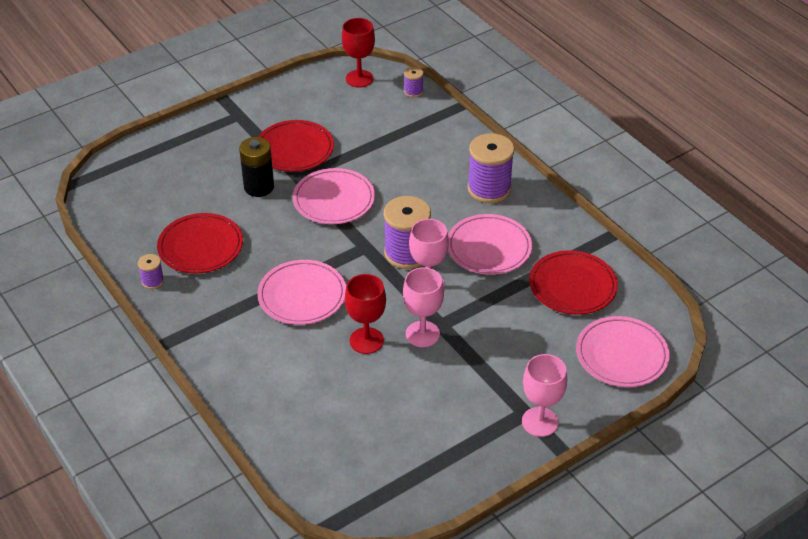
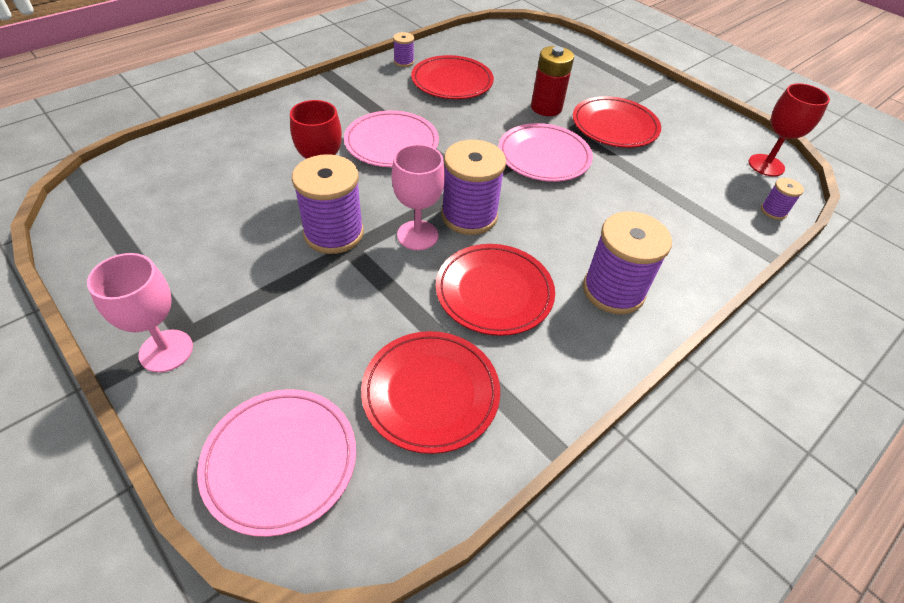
camera: 80 degrees right, 5 degrees up
(259, 187) = (546, 108): black battery -> red battery
(422, 334) = (334, 233): pink goblet -> purple spool
(489, 248) = (494, 292): pink plate -> red plate

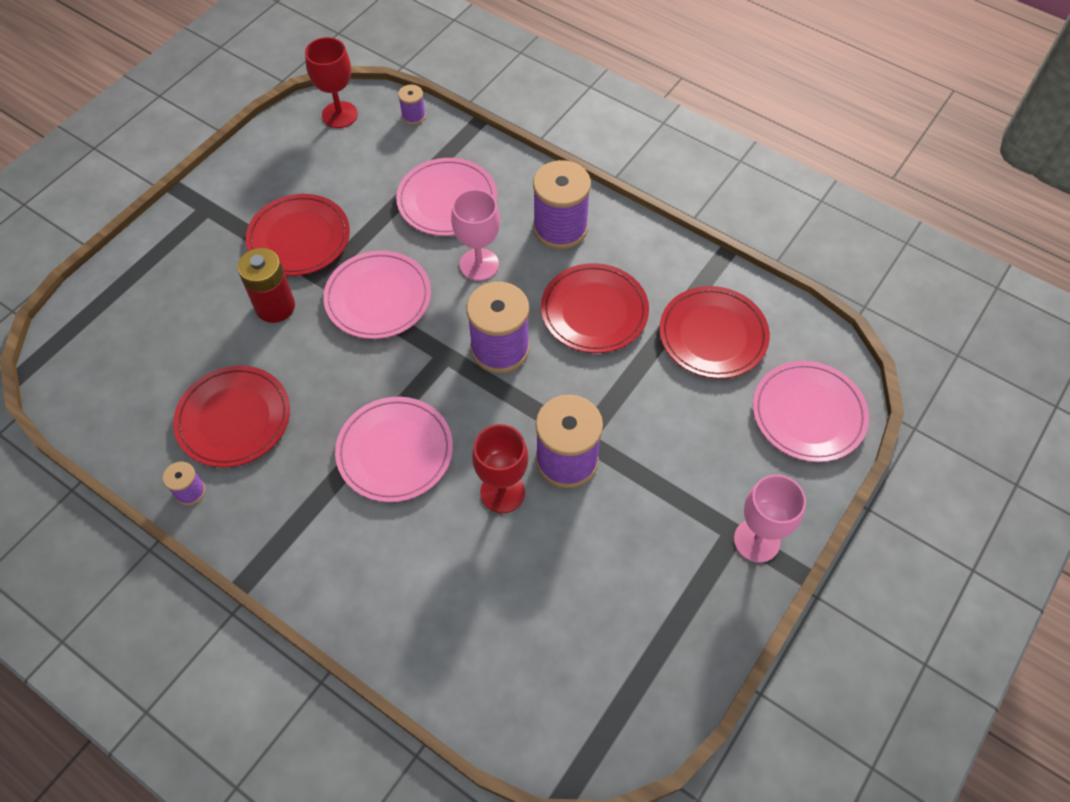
camera: 100 degrees left, 10 degrees up
(417, 235) = (543, 386): pink goblet -> pink goblet (479, 264)
(656, 214) = (447, 200): none -> pink plate

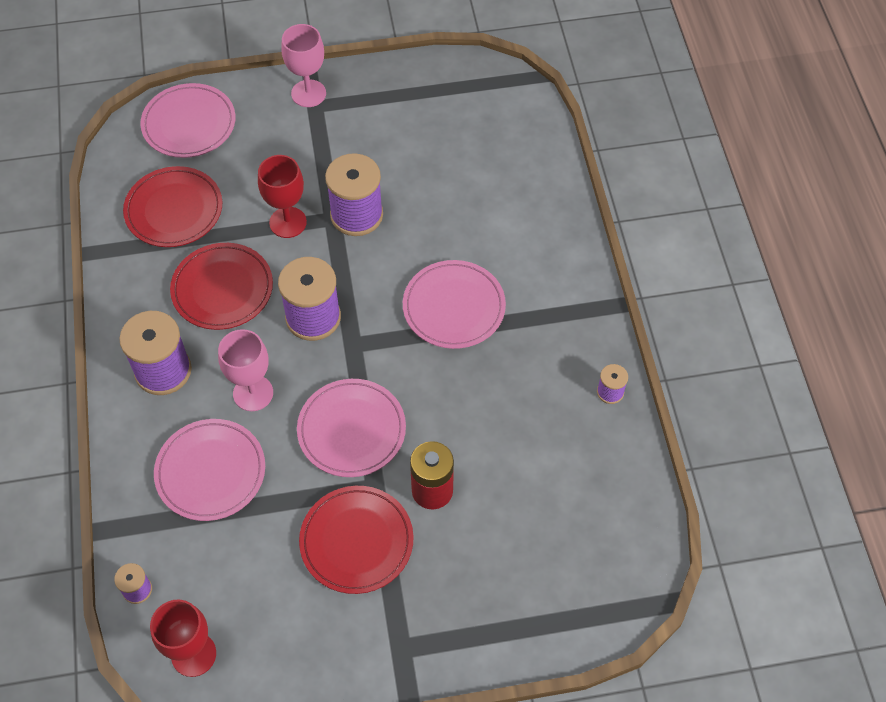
camera: 135 degrees left, 0 degrees up
(234, 419) = (539, 421): red plate -> none
(502, 492) = (415, 229): red goblet -> red goblet (288, 222)

